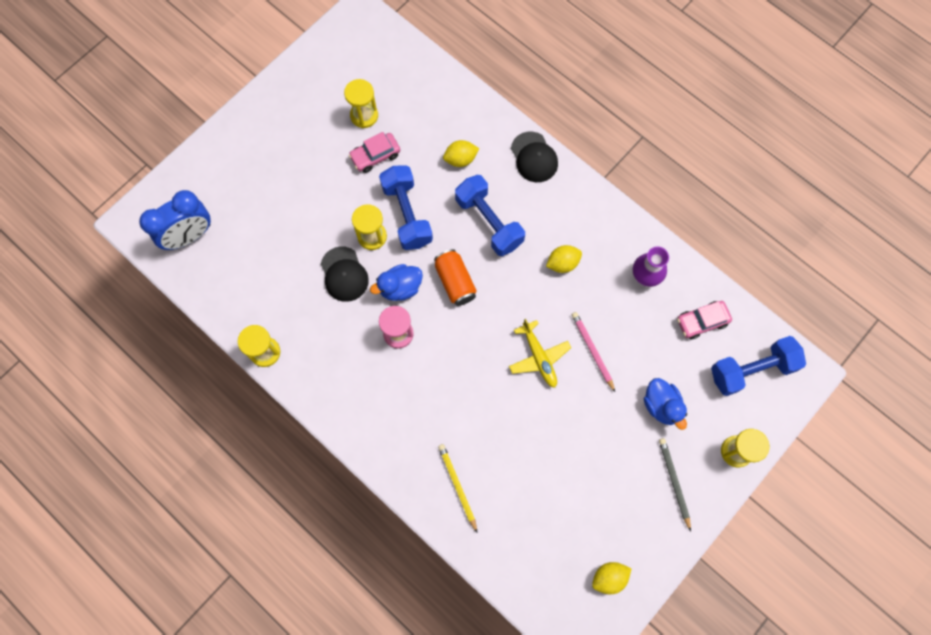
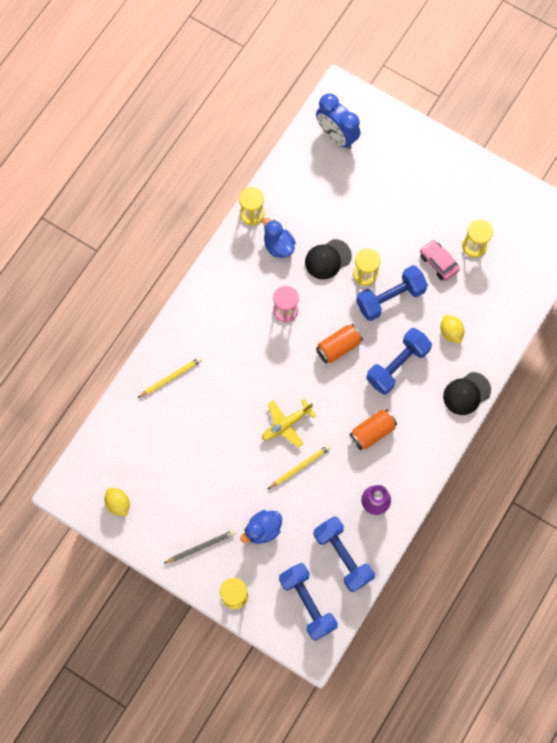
camera: 80 degrees right, 0 degrees up
(400, 288) = (325, 305): blue duck -> blue duck (278, 246)
(562, 263) = (372, 432): yellow lemon -> orange can
(592, 351) = (299, 467): pink pencil -> yellow pencil
(702, 321) = (343, 556): pink car -> blue dumbbell

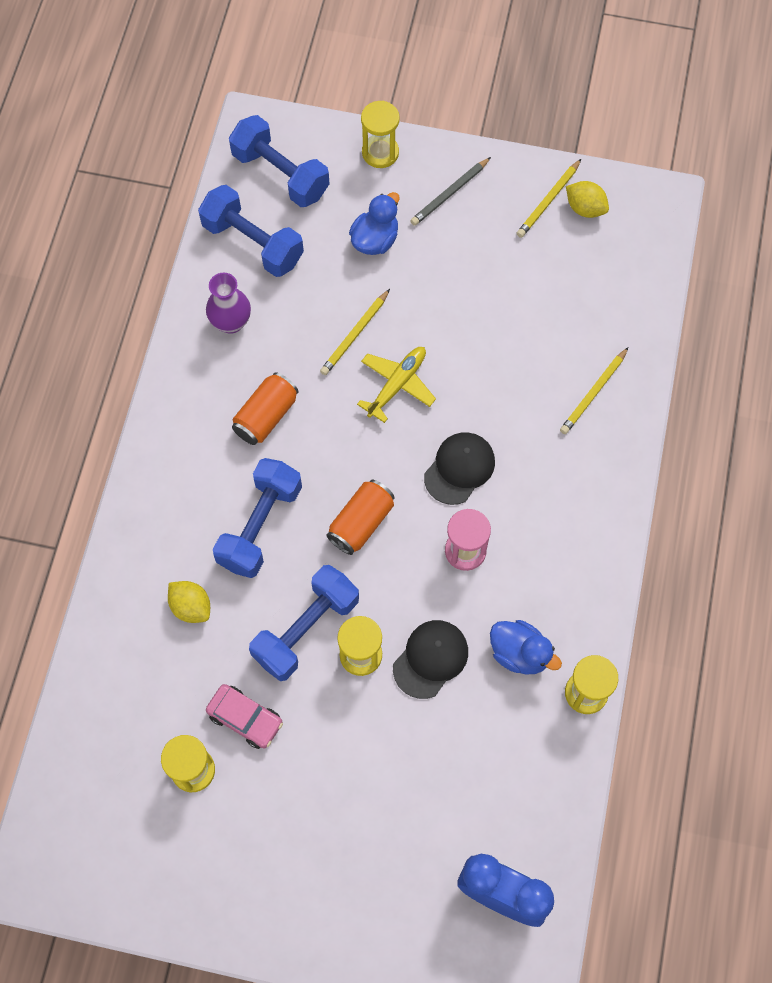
camera: 160 degrees right, 5 degrees down
(139, 518) = (548, 200): none -> yellow pencil
(466, 393) = (139, 519): black cap -> black cap (459, 469)

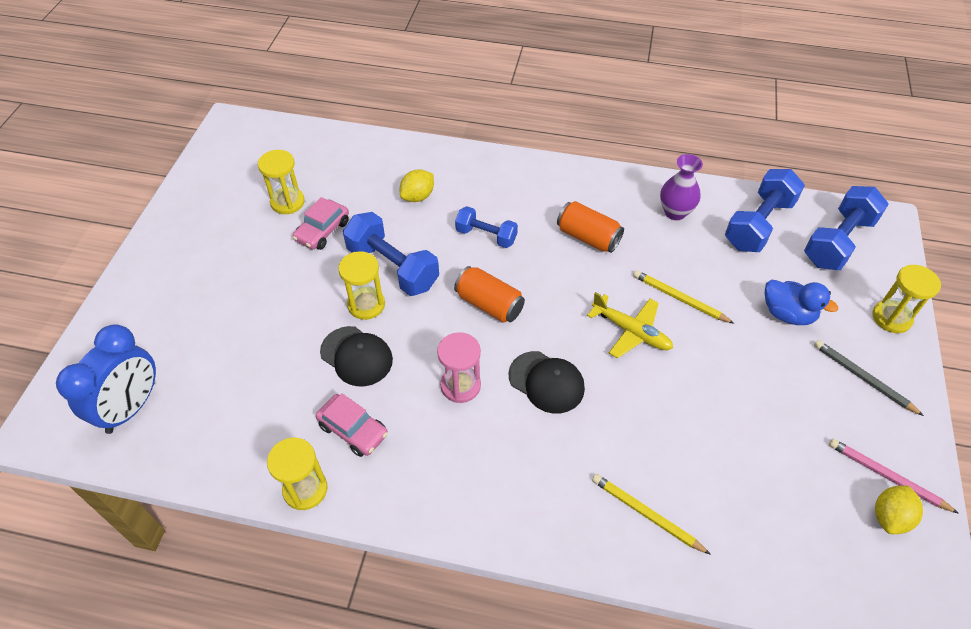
camera: 90 degrees right, 15 degrees down
(260, 526) = (486, 236): blue dumbbell -> blue dumbbell, size x0.62
(519, 653) = (353, 430): blue duck -> pink car
(548, 200) = (887, 476): yellow pencil -> pink pencil

